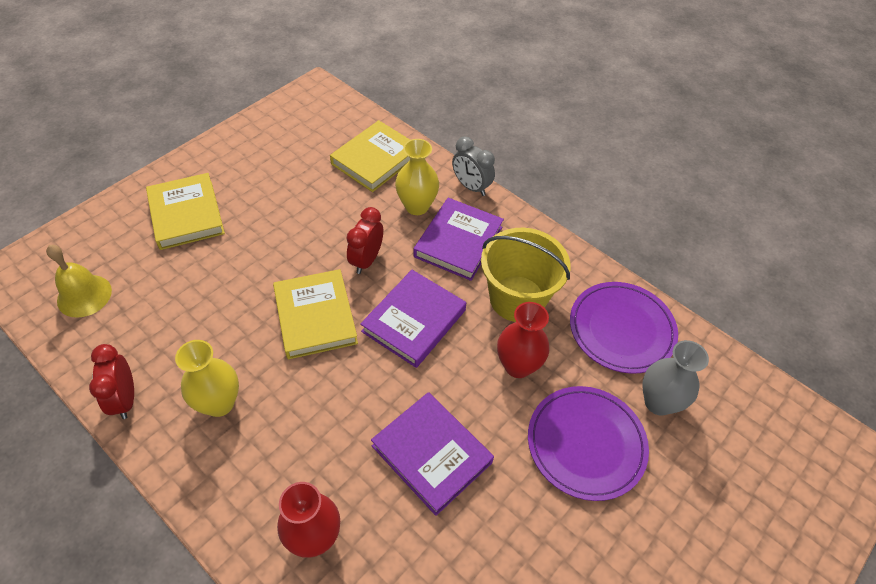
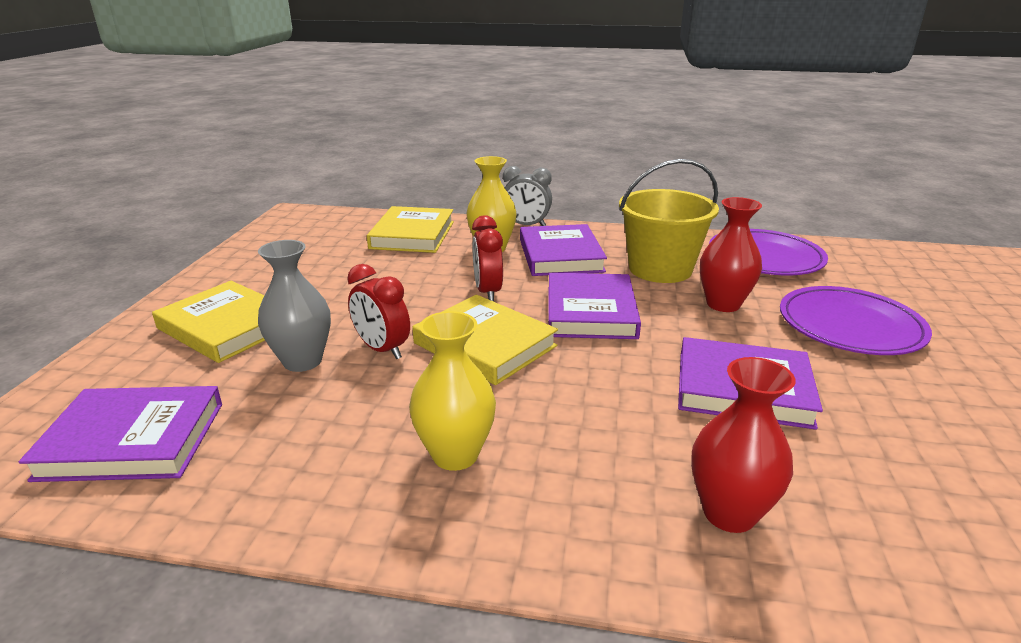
camera: 30 degrees left, 25 degrees down
(84, 295) = (133, 440): yellow bell -> purple book
(125, 399) = (309, 510): red clock -> red clock (382, 349)
(658, 402) = (856, 283): grey vase -> grey vase (302, 361)

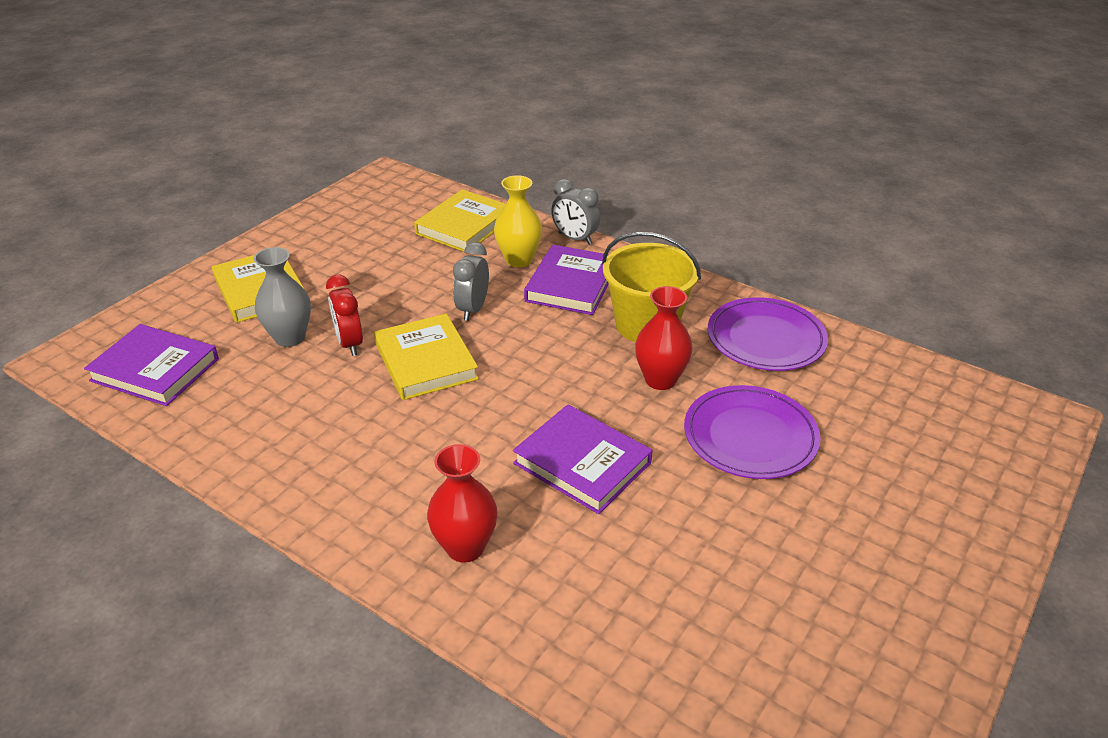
camera: 25 degrees right, 10 degrees up
(455, 455) = (331, 445): yellow vase -> none
(488, 292) = (473, 309): red clock -> grey clock
(590, 312) = (537, 354): purple book -> none

